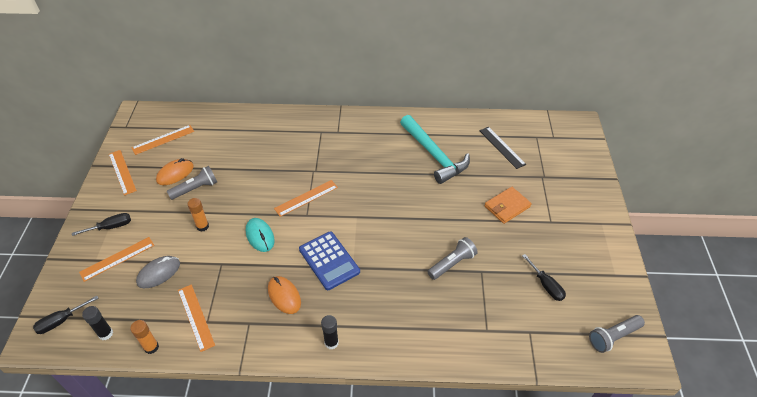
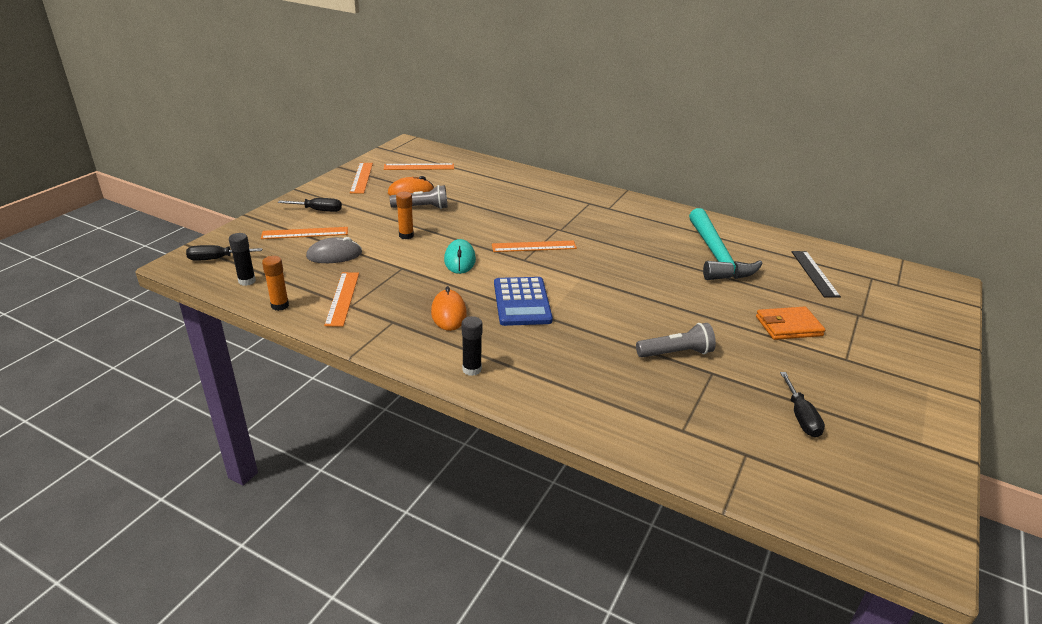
camera: 25 degrees right, 15 degrees down
(613, 337) = (880, 508): grey flashlight -> none

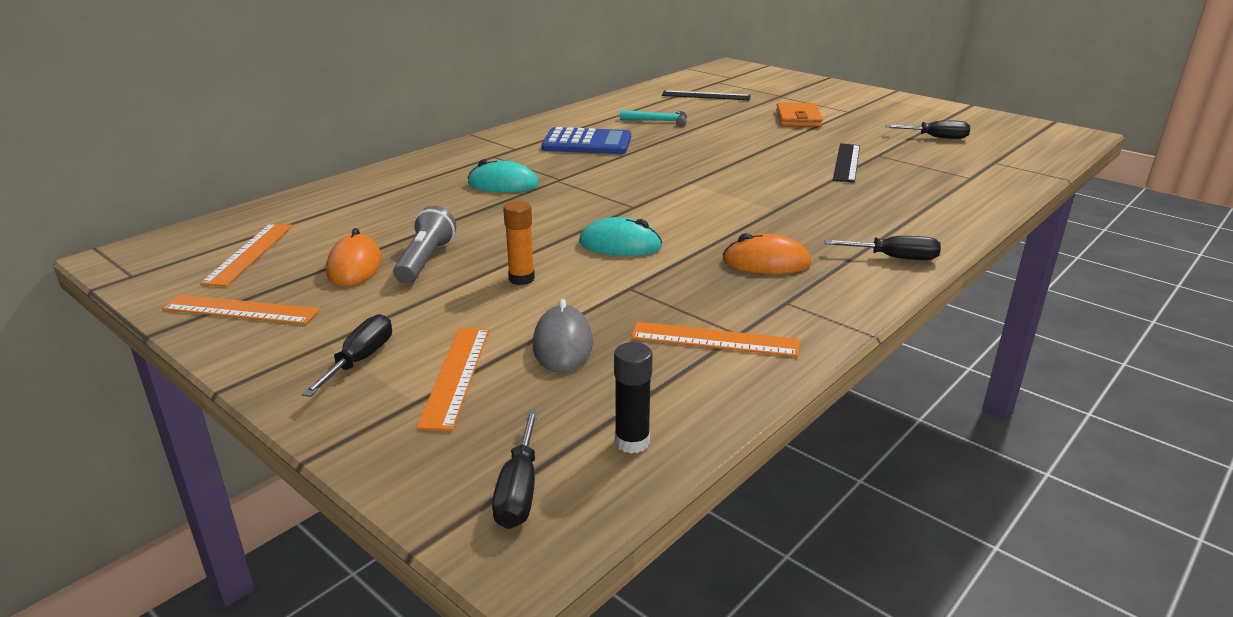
camera: 75 degrees left, 5 degrees down
(280, 305) = (730, 400): orange glue stick -> none
(472, 369) = (894, 258): black glue stick -> black screwdriver
(522, 302) = (742, 218): blue calculator -> blue calculator (587, 143)
(534, 246) = (600, 197): orange ruler -> none
(540, 213) = (503, 184): none -> turquoise mouse
(676, 353) = (846, 162): grey flashlight -> black ruler
(716, 255) = (658, 121): turquoise hammer -> turquoise hammer, size x0.49

